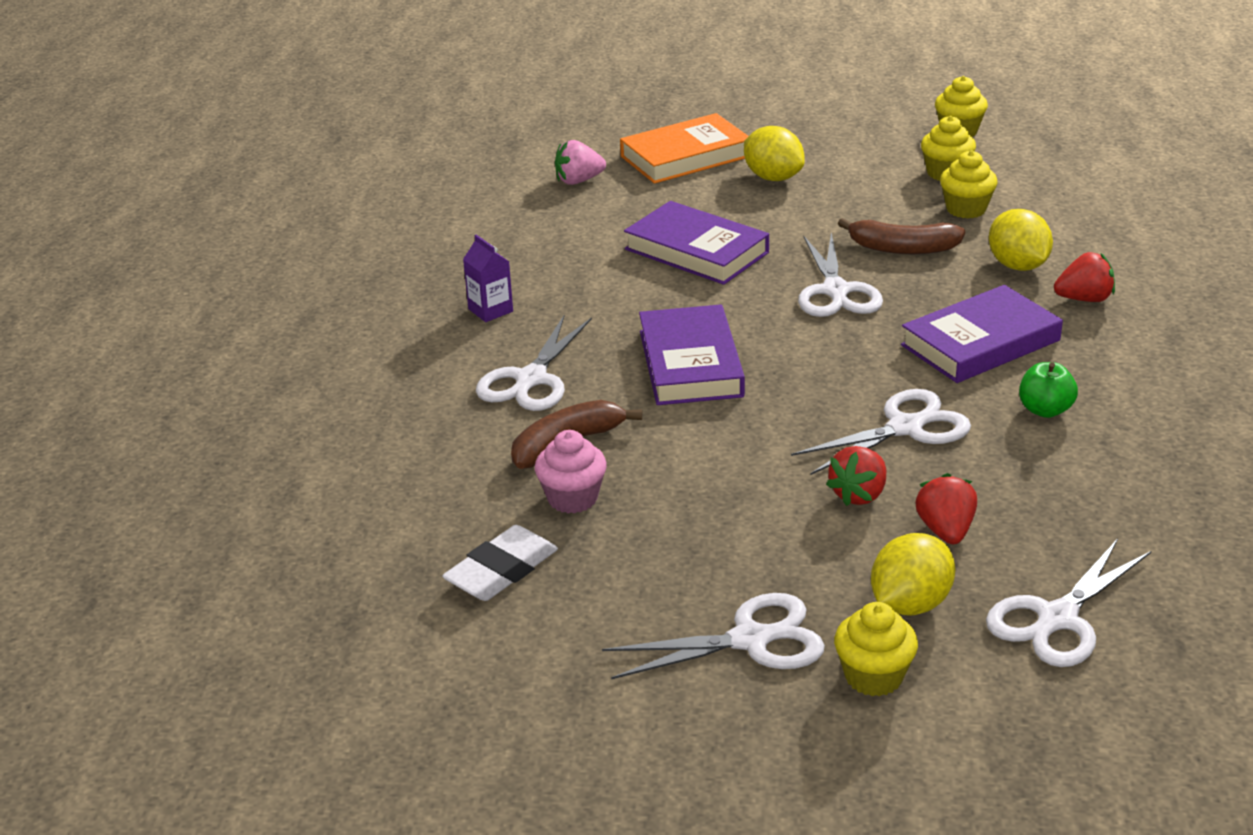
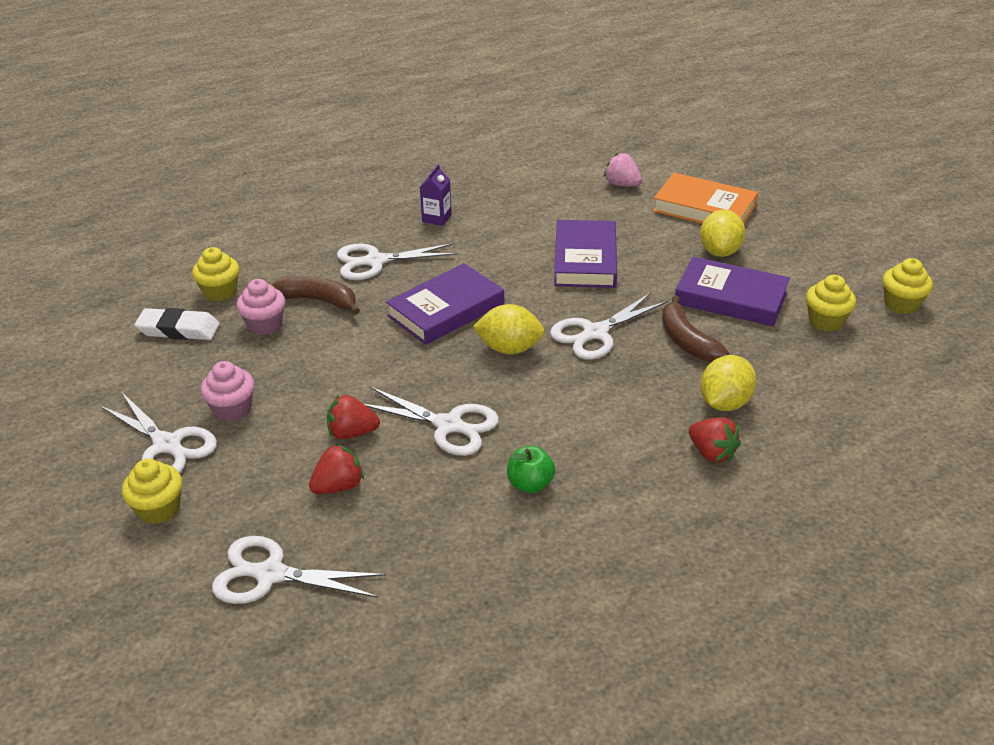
camera: 55 degrees right, 5 degrees up
(727, 570) = (232, 409): none -> pink cupcake
(910, 604) = (245, 498): yellow lemon -> yellow lemon (509, 348)
(966, 209) = (781, 349): yellow cupcake -> yellow cupcake (220, 292)
(980, 343) = (592, 422): purple book -> purple book (730, 298)

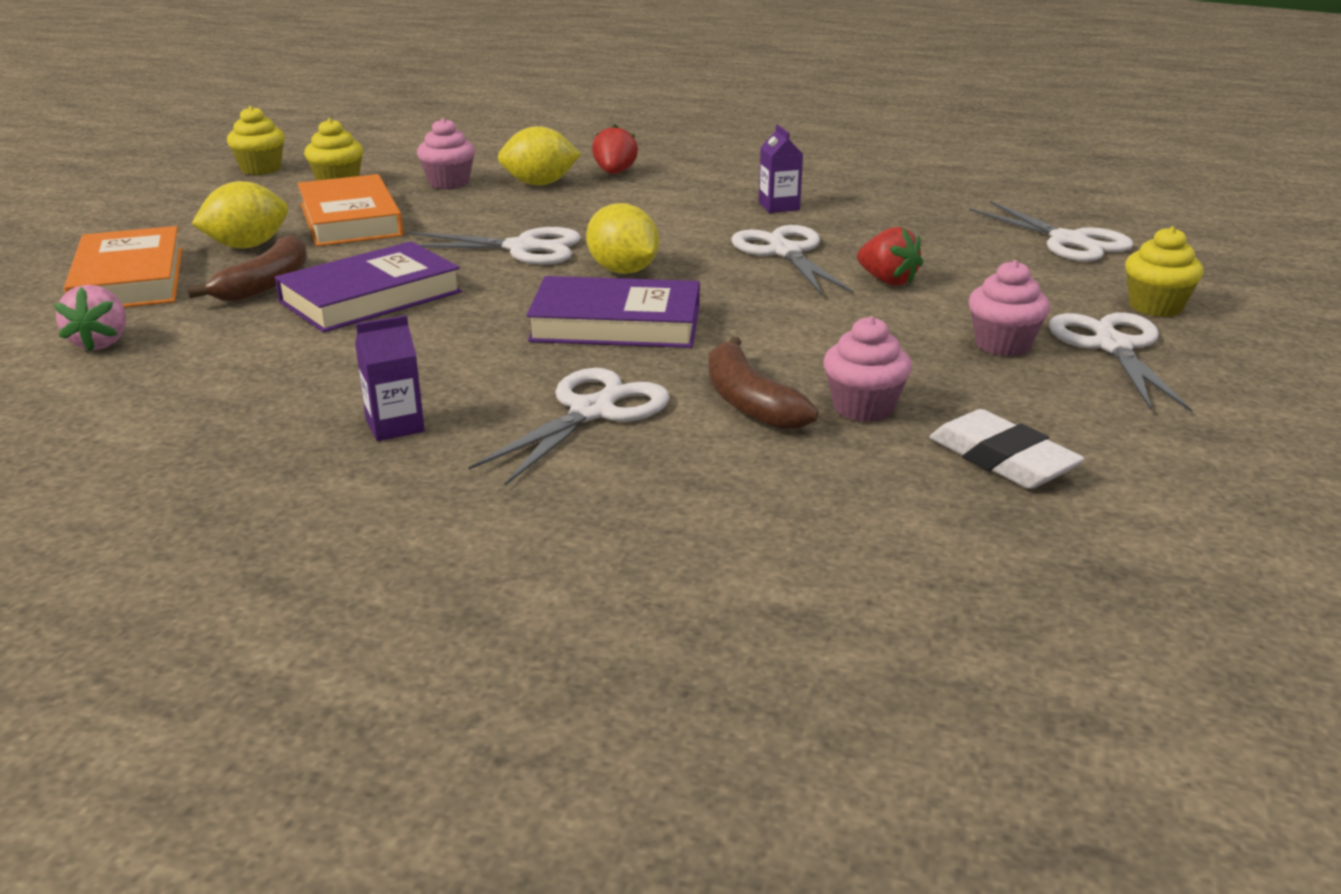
camera: 135 degrees left, 10 degrees down
(220, 292) = (881, 483): yellow cupcake -> none
(338, 486) = (948, 258): red strawberry -> none
(375, 261) = (592, 412): white scissors -> white scissors turned 90 degrees counterclockwise
(530, 484) = (779, 206): green apple -> purple carton
(687, 341) = (466, 215): brown banana -> brown banana (266, 284)
(730, 298) = (350, 220): purple book -> orange book
(774, 365) = (449, 183): none -> pink cupcake

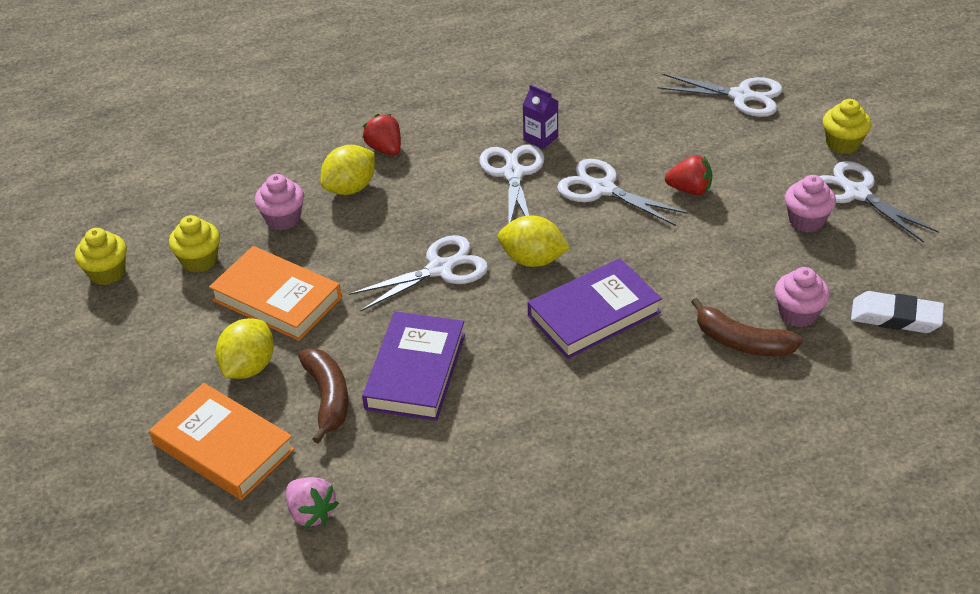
camera: 35 degrees left, 15 degrees up
(395, 426) = (593, 470): purple carton -> none
(592, 412) = (677, 397): white scissors -> white scissors (513, 174)

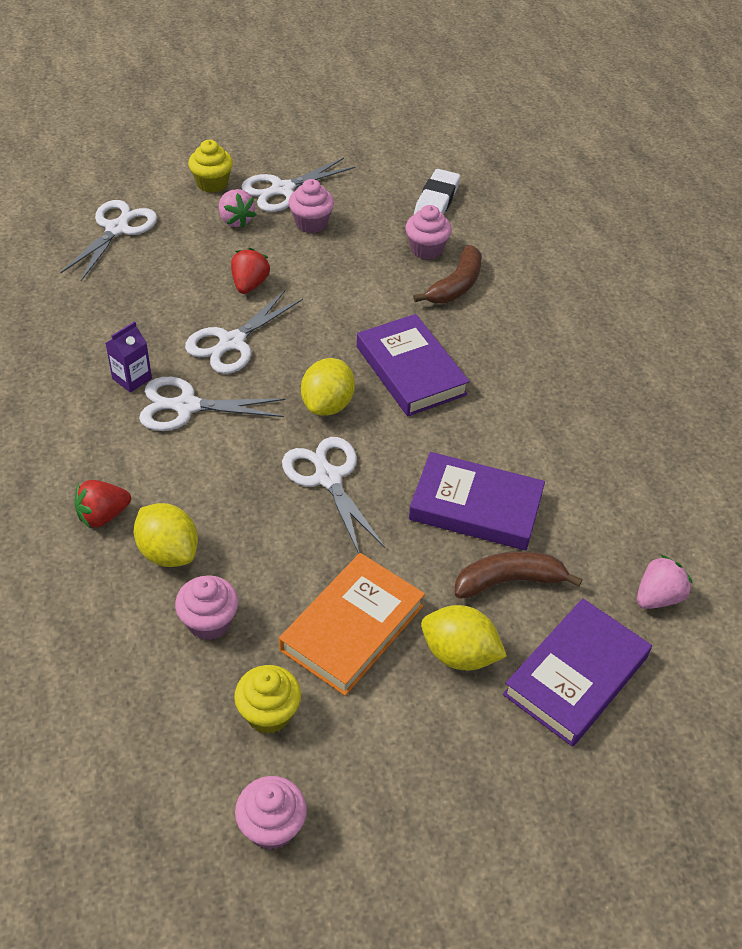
camera: 90 degrees left, 5 degrees up
(107, 273) = (272, 826): yellow cupcake -> pink cupcake
(223, 447) = (576, 676): orange book -> purple book
(788, 167) = (236, 220): none -> pink strawberry

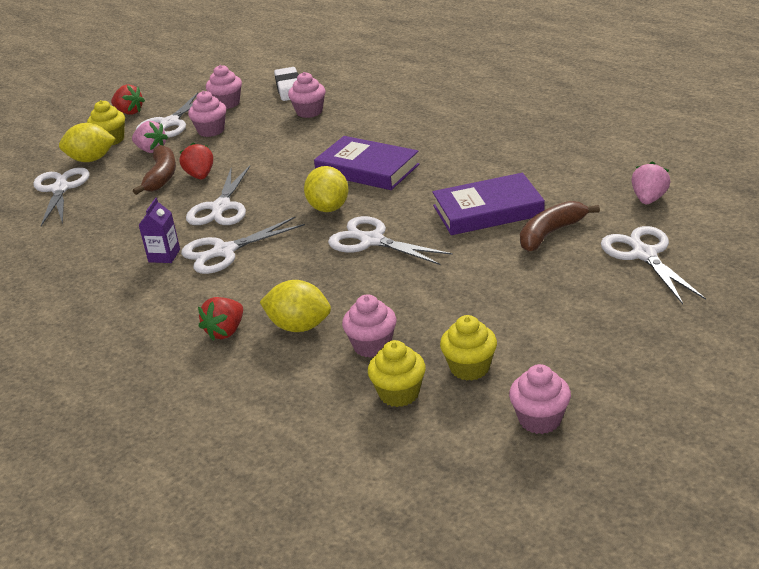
camera: 25 degrees left, 15 degrees down
(180, 701) = (399, 394): none -> yellow cupcake
(259, 151) = (129, 112): none -> red strawberry
(352, 627) = (475, 301): orange book -> none
(358, 190) = (227, 103): none -> pink cupcake
(455, 285) = (350, 120): brown banana -> brown banana (161, 177)
(459, 654) = (561, 280): yellow lemon -> yellow lemon (91, 159)
(576, 676) = (644, 255): purple book -> white scissors

